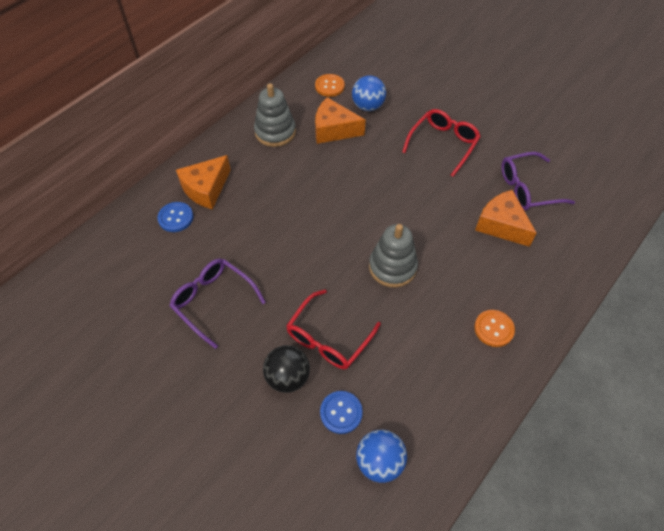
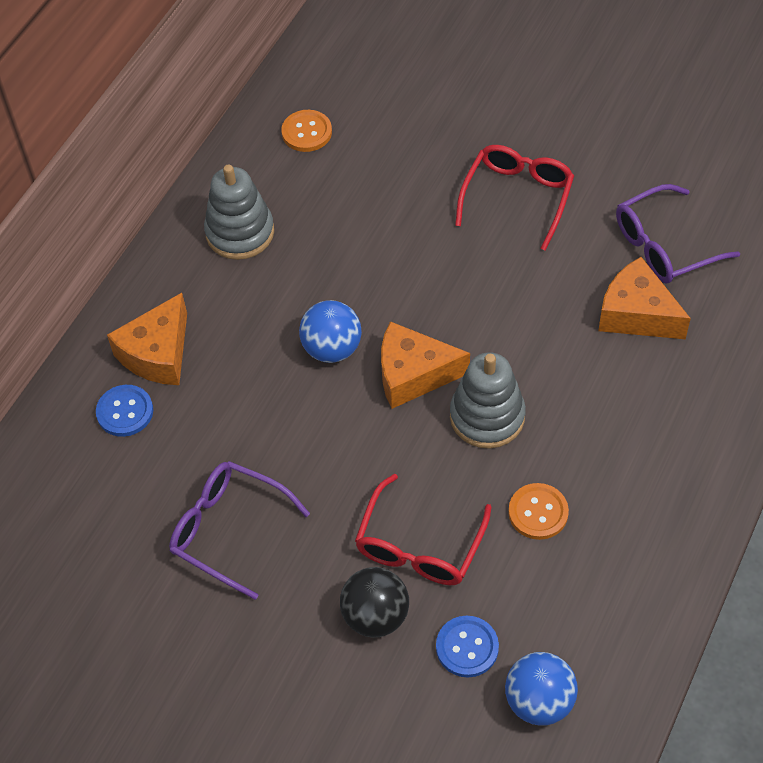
camera: 10 degrees left, 0 degrees up
(334, 130) = (335, 209): orange cheese -> orange cheese (413, 374)
(368, 106) = (379, 156): blue ball -> blue ball (332, 348)
(494, 329) = (658, 477): orange button -> orange button (538, 512)

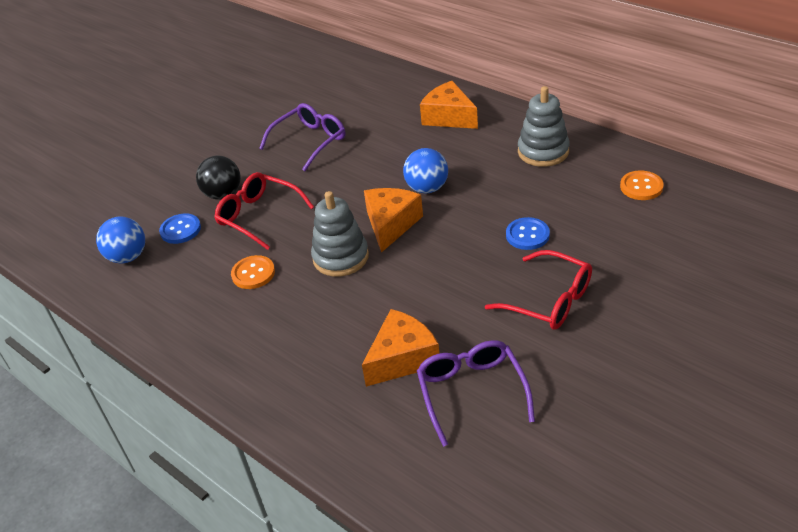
camera: 105 degrees right, 15 degrees down
(125, 412) = (409, 105): blue button -> blue button (527, 235)

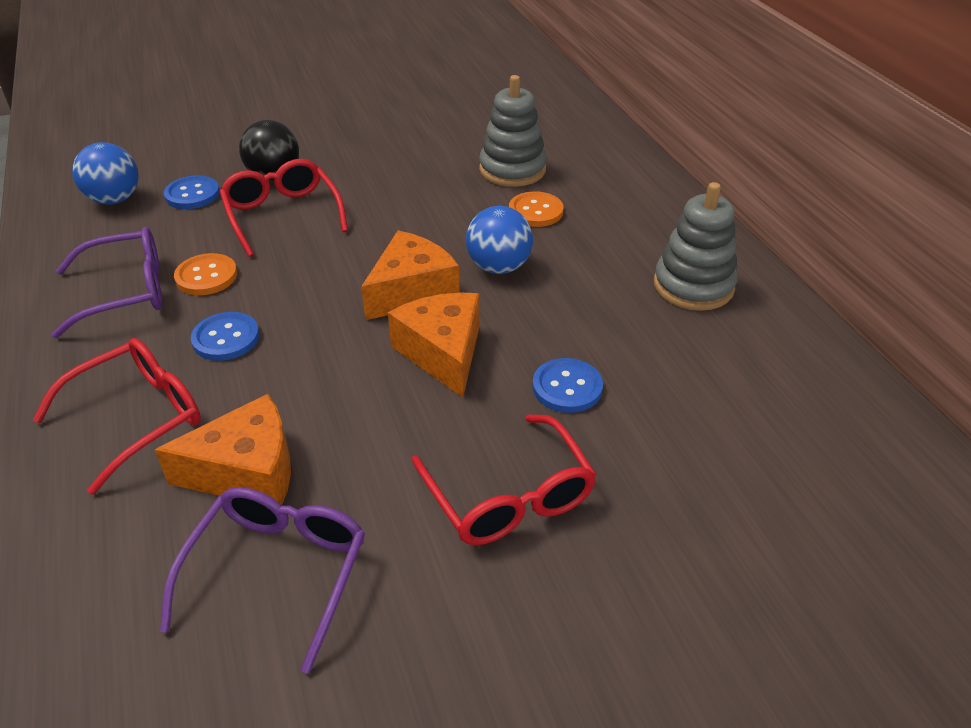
camera: 25 degrees right, 0 degrees up
(306, 366) = (136, 418): none -> red glasses
(309, 142) = (421, 157): purple glasses -> purple glasses (125, 292)
(309, 301) = (226, 338): none -> blue button
(341, 257) = (315, 303): grey stacking toy -> grey stacking toy (512, 170)
(449, 117) = (610, 193): orange cheese -> orange cheese (443, 353)
(641, 187) = (795, 397): orange button -> orange button (535, 211)

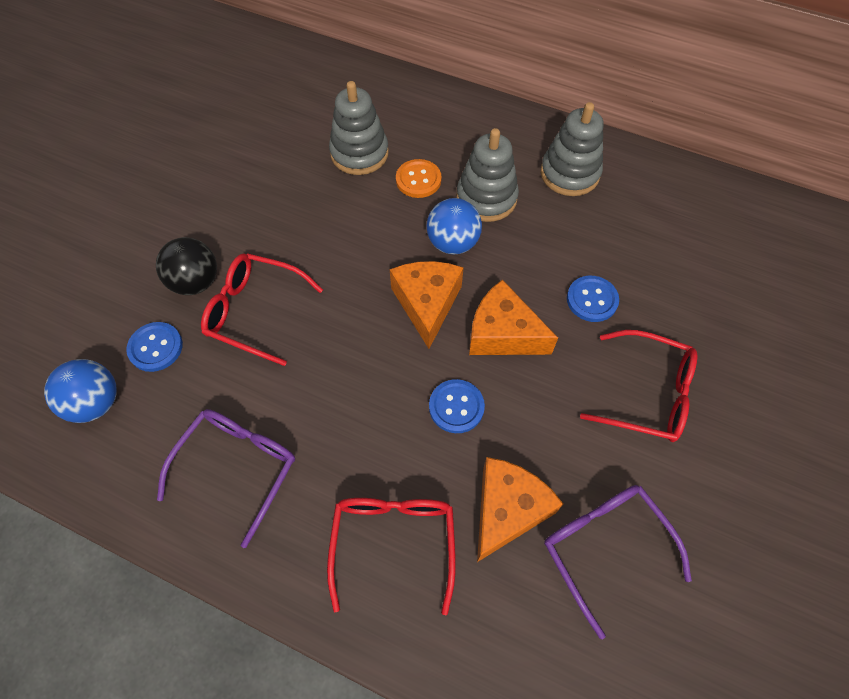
camera: 45 degrees left, 20 degrees up
(206, 276) = (277, 406): orange button -> none
(226, 338) = (363, 439): blue button -> blue button (456, 407)
(578, 256) = (486, 198): none -> grey stacking toy

